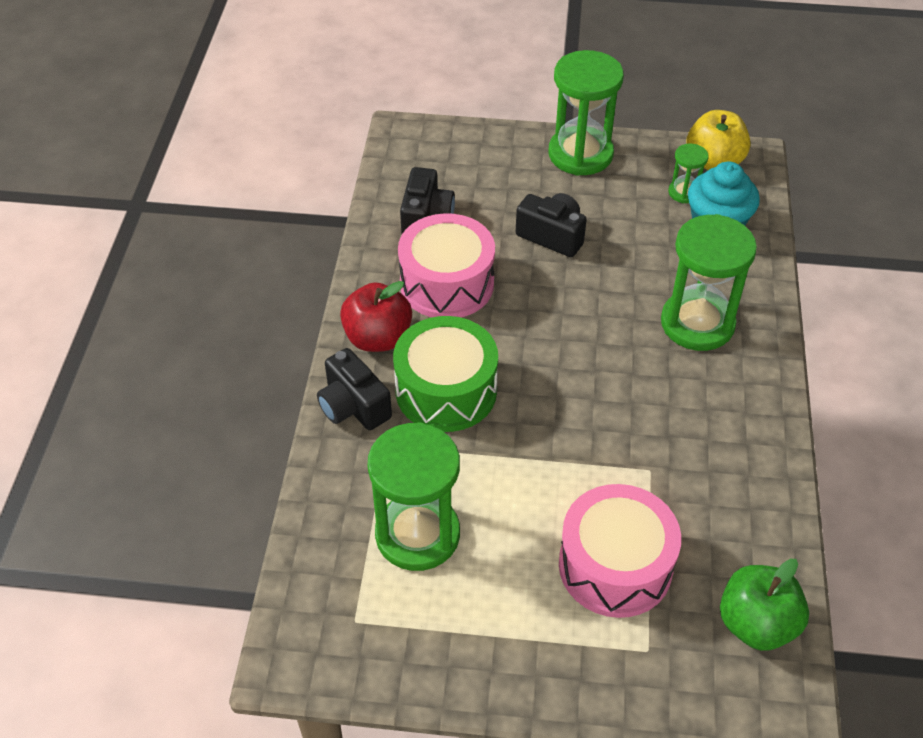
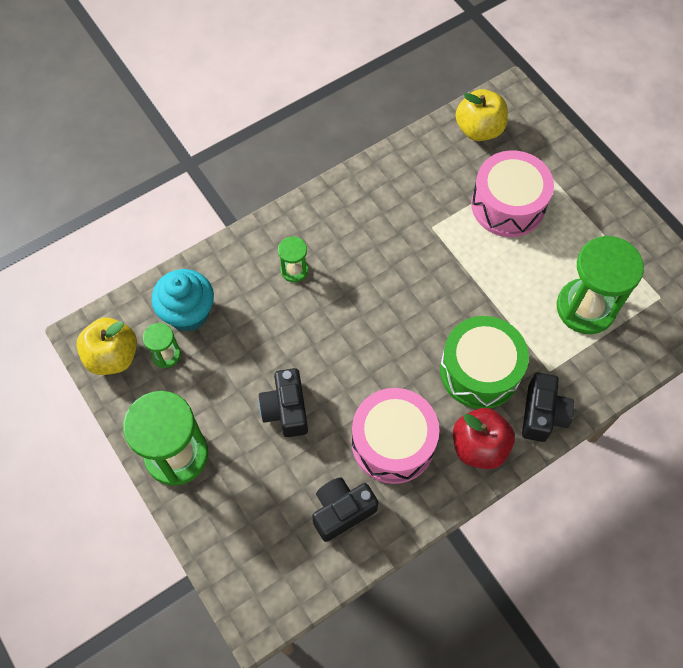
camera: 130 degrees left, 15 degrees up
(697, 323) = (294, 270): green hourglass -> green hourglass, size x0.48
(756, 624) = (479, 129): green apple -> yellow apple

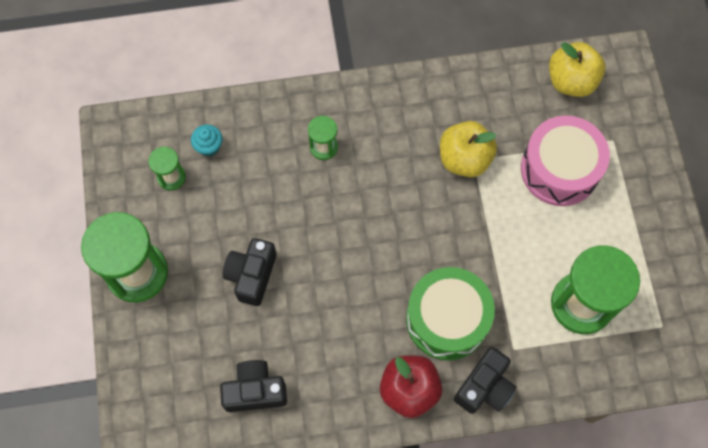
camera: 25 degrees right, 5 degrees up
(113, 356) = (125, 158): yellow apple -> yellow apple (464, 159)
(188, 313) = (209, 146): turquoise cupcake -> turquoise cupcake, size x0.52
(393, 443) = (332, 350): pink drum -> none

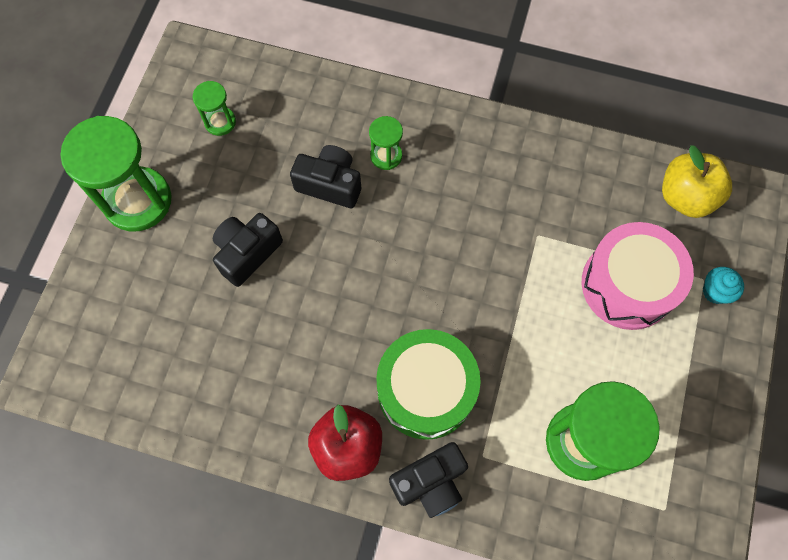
camera: 25 degrees right, 0 degrees up
(209, 146) = (272, 107): turquoise cupcake -> turquoise cupcake (715, 292)
(255, 391) = (189, 372): black camera -> black camera (330, 184)
(464, 159) = (528, 229): yellow apple -> none

